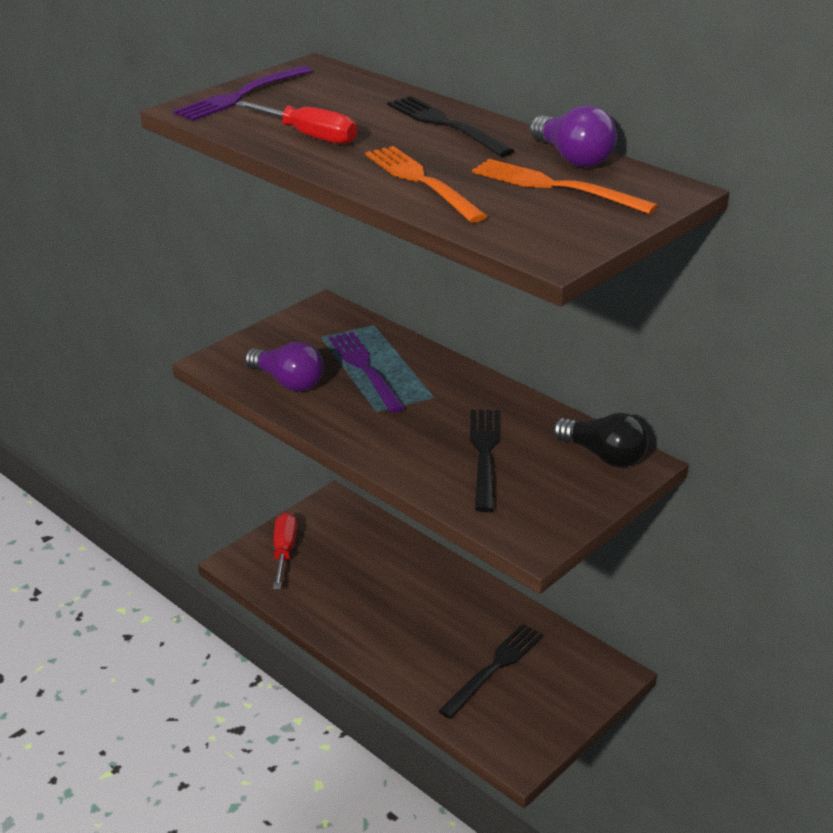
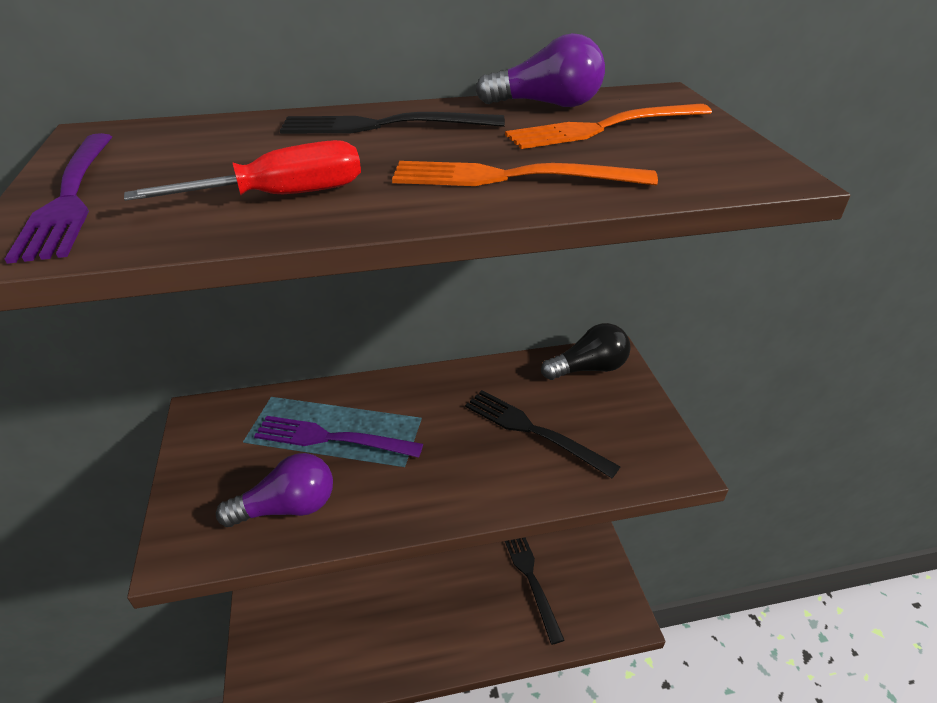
camera: 55 degrees left, 5 degrees up
(284, 552) = (280, 647): red screwdriver -> none

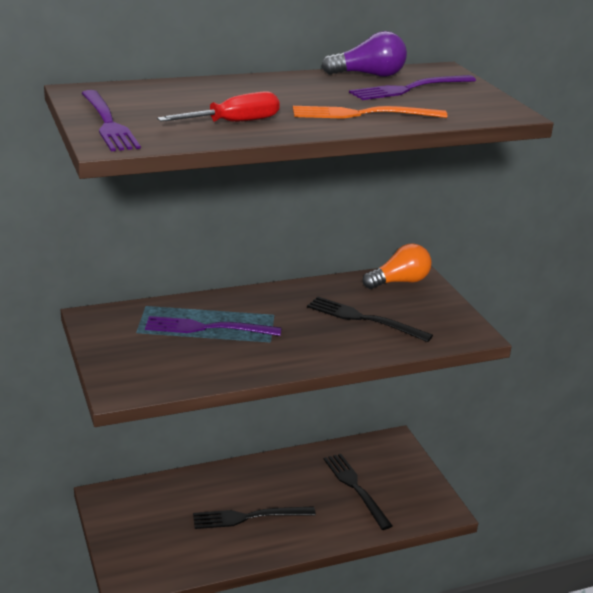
camera: 10 degrees left, 10 degrees down
(287, 507) = (190, 366): purple light bulb -> none
(381, 126) = (267, 87): black fork -> black fork (248, 517)
(588, 368) = (399, 282): black light bulb -> orange light bulb
(602, 128) = (408, 89): orange fork -> purple fork

